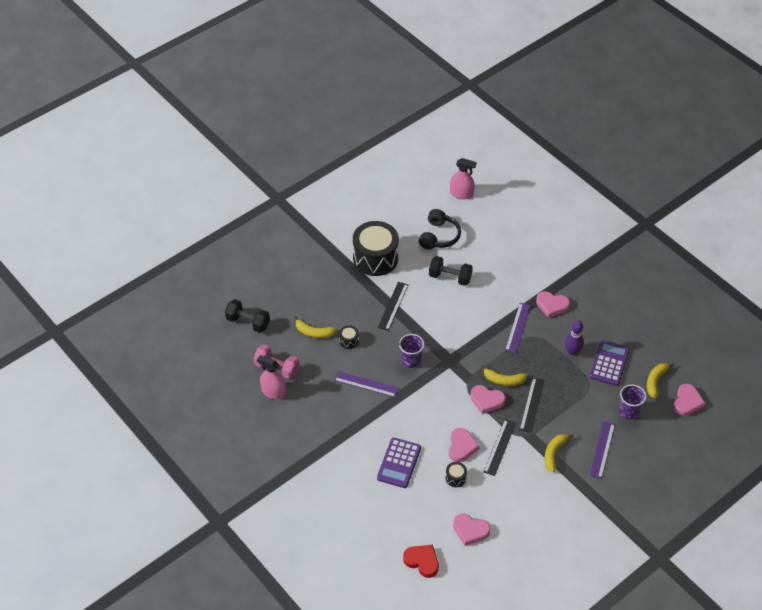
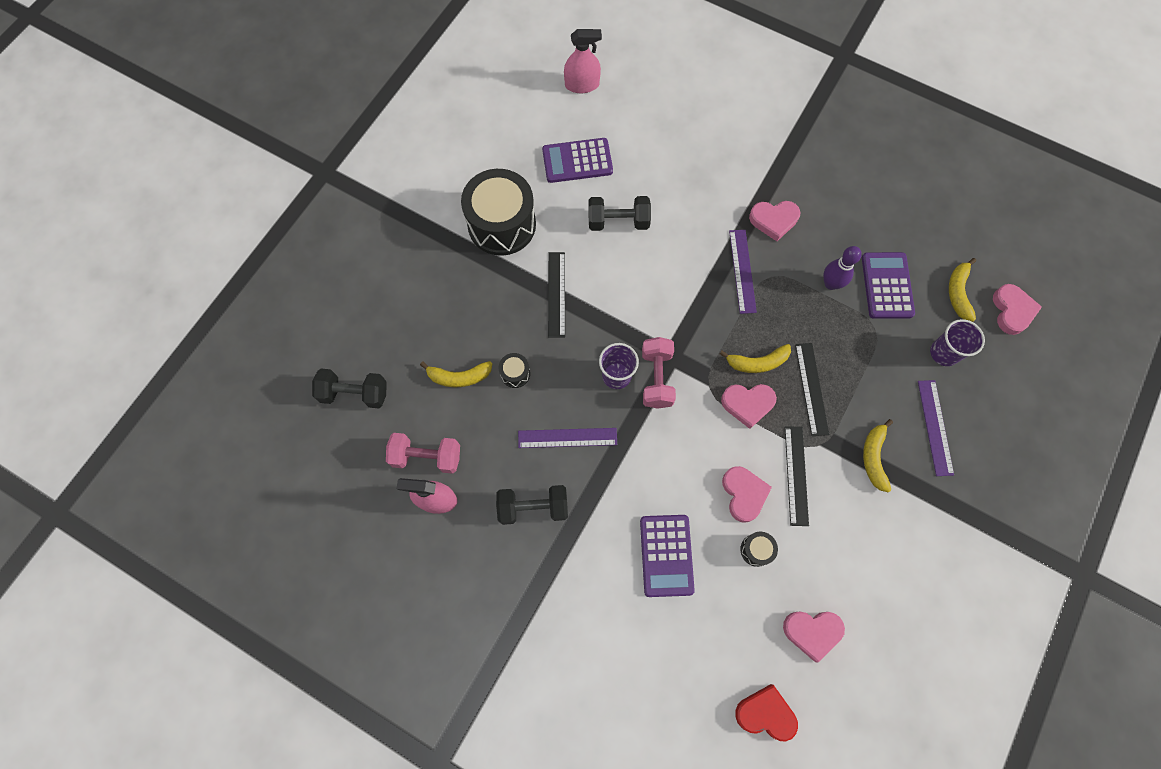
camera: 20 degrees left, 20 degrees up
(329, 413) = (533, 507): none -> black dumbbell
(435, 369) = (656, 378): none -> pink dumbbell
(439, 236) = (577, 161): black headphones -> purple calculator

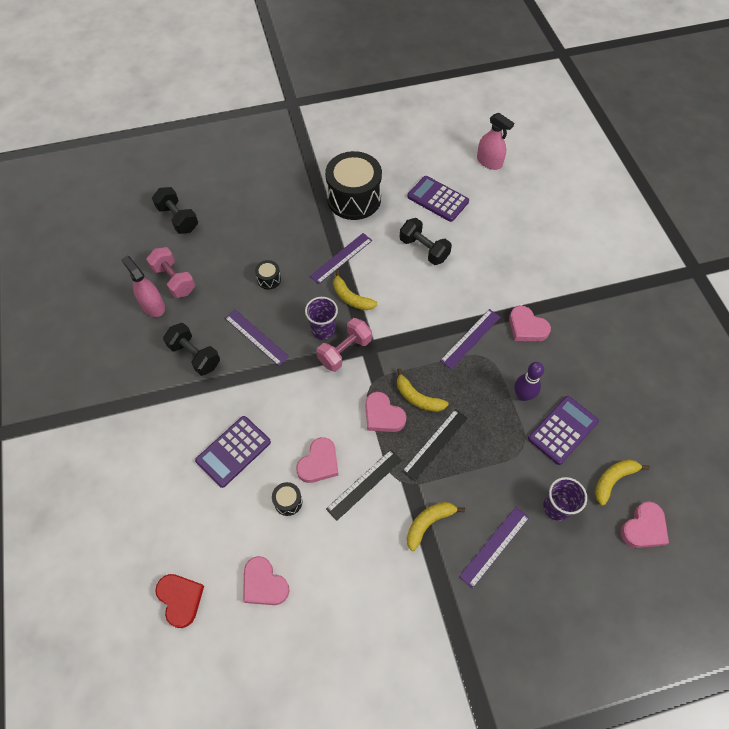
camera: 45 degrees right, 10 degrees down
(459, 377) = (238, 255): yellow banana -> yellow banana (351, 298)
(556, 294) = (341, 258): black ruler -> purple ruler

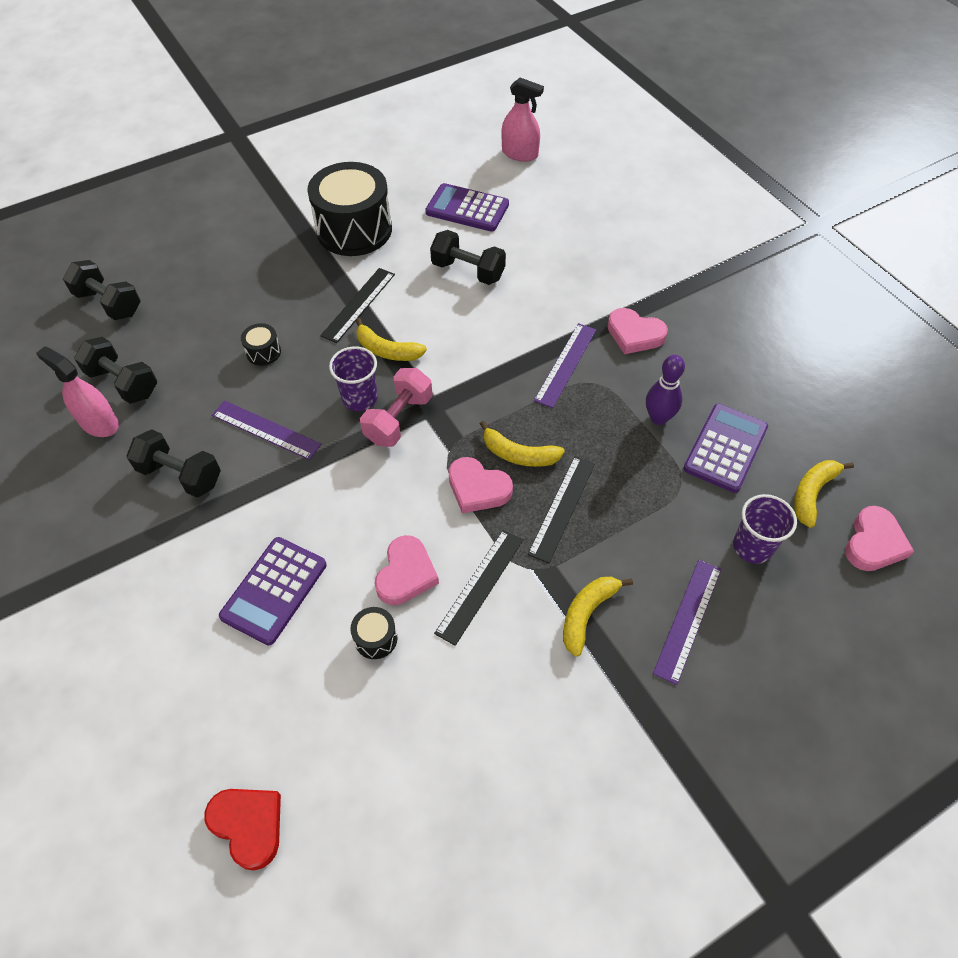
camera: 15 degrees left, 5 degrees down
(174, 280) = (123, 383): pink dumbbell -> black dumbbell
(264, 584) = (373, 765): pink heart -> none
(341, 258) = (358, 304): purple ruler -> black ruler

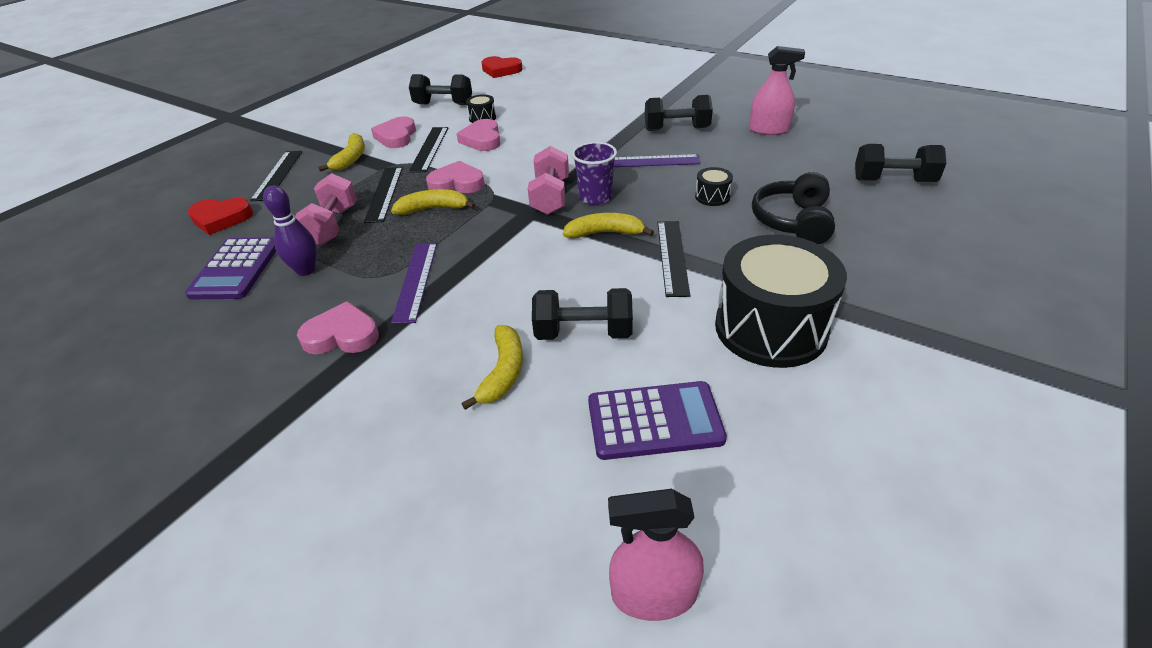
camera: 155 degrees right, 15 degrees down
(123, 383) = (789, 149): black dumbbell -> black dumbbell (443, 104)
(237, 298) = (793, 221): none -> black headphones
(274, 590) = (559, 114): purple calculator -> none
(627, 474) = (332, 226): none -> pink dumbbell
(687, 620) = (278, 175): purple ruler -> black ruler
(752, 547) = (221, 219): purple cup -> red heart
(812, 493) = (154, 264): yellow banana -> yellow banana (503, 372)
(873, 543) = (107, 250): pink heart -> pink heart (396, 136)

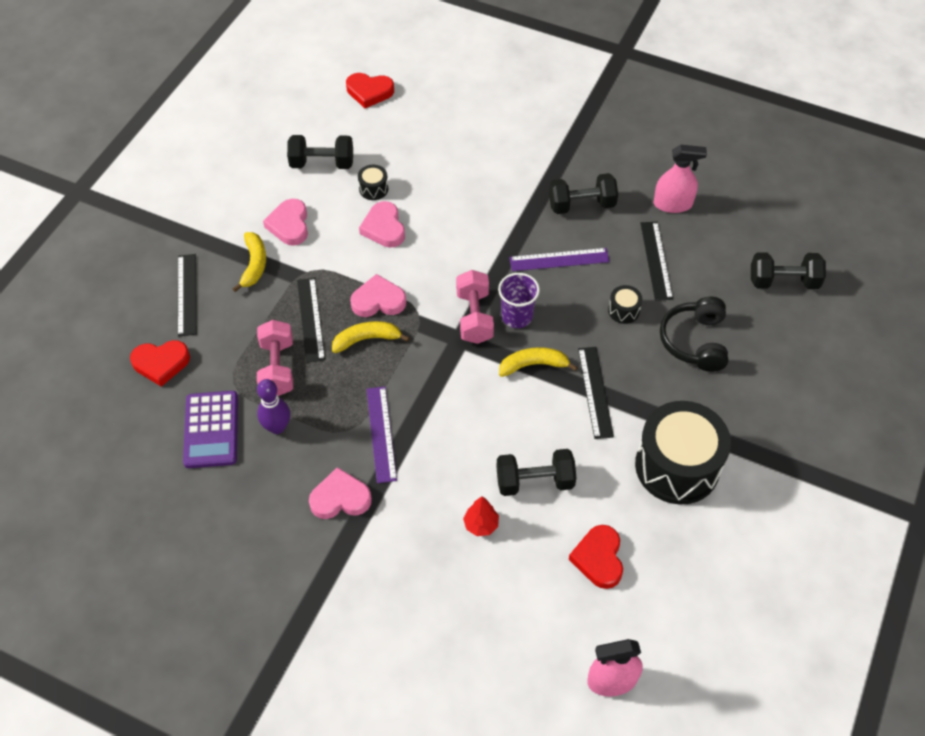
camera: 10 degrees left, 15 degrees up
(429, 149) = (332, 245): black ruler -> black ruler (656, 260)
(503, 372) = (481, 525): yellow banana -> red tree
(654, 421) = (598, 558): purple calculator -> red heart

